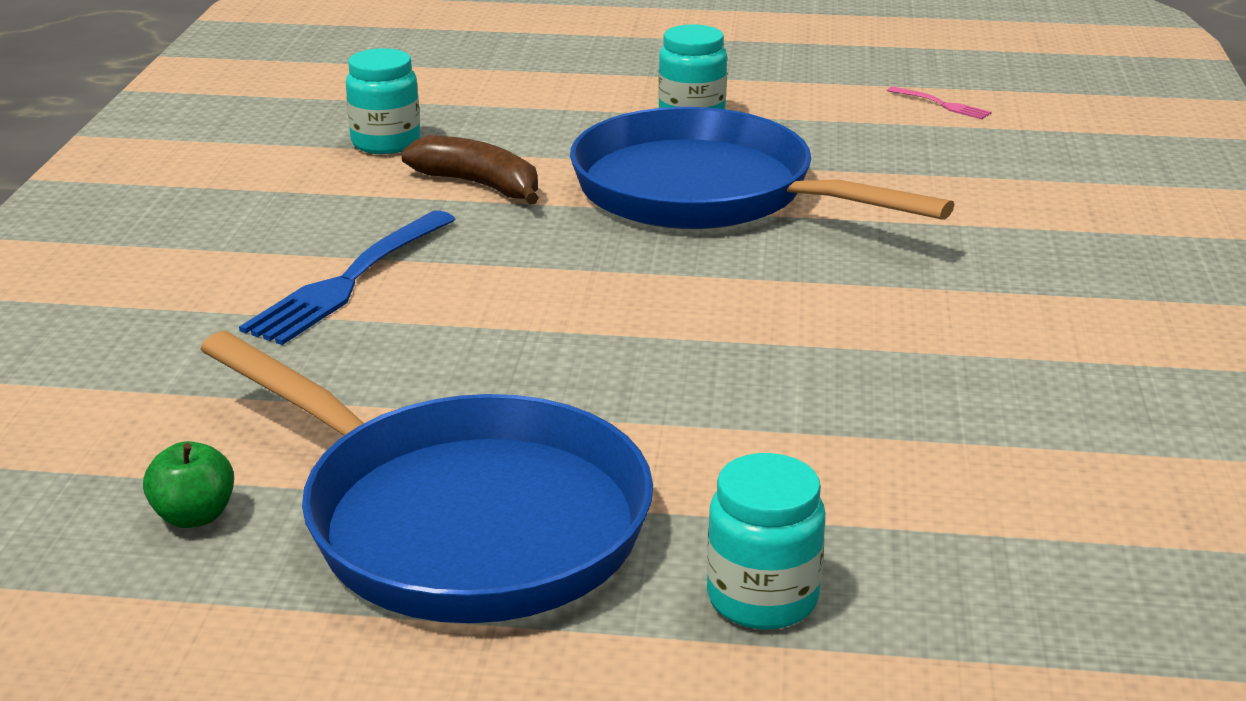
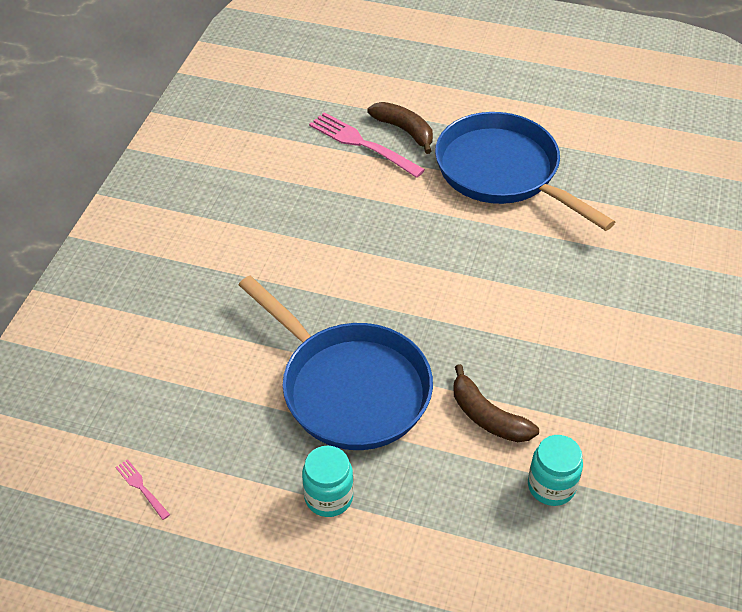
camera: 170 degrees left, 20 degrees up
(194, 516) = (601, 185): green apple -> none
(349, 281) = (559, 325): blue fork -> none
(762, 598) = (404, 131): turquoise jar -> brown banana
(868, 548) = (362, 144): none -> pink fork

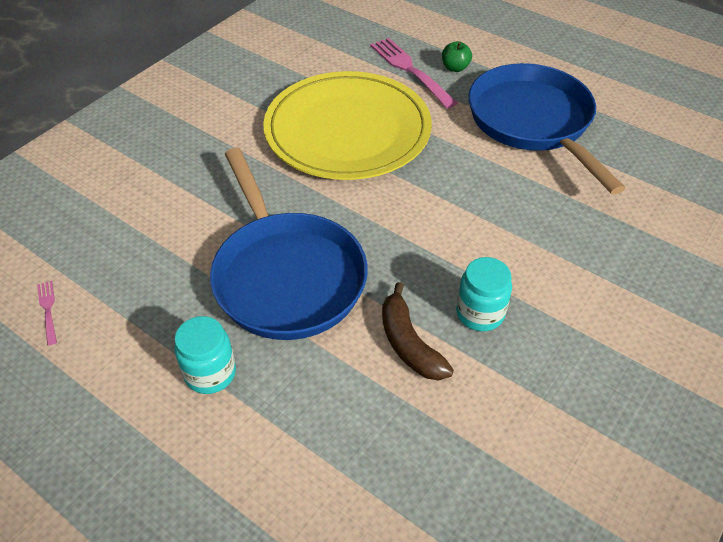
camera: 20 degrees right, 0 degrees up
(333, 225) = (347, 130): none -> yellow plate
(404, 131) = (455, 68): brown banana -> green apple
(551, 486) = (443, 436): turquoise jar -> turquoise jar (480, 313)

